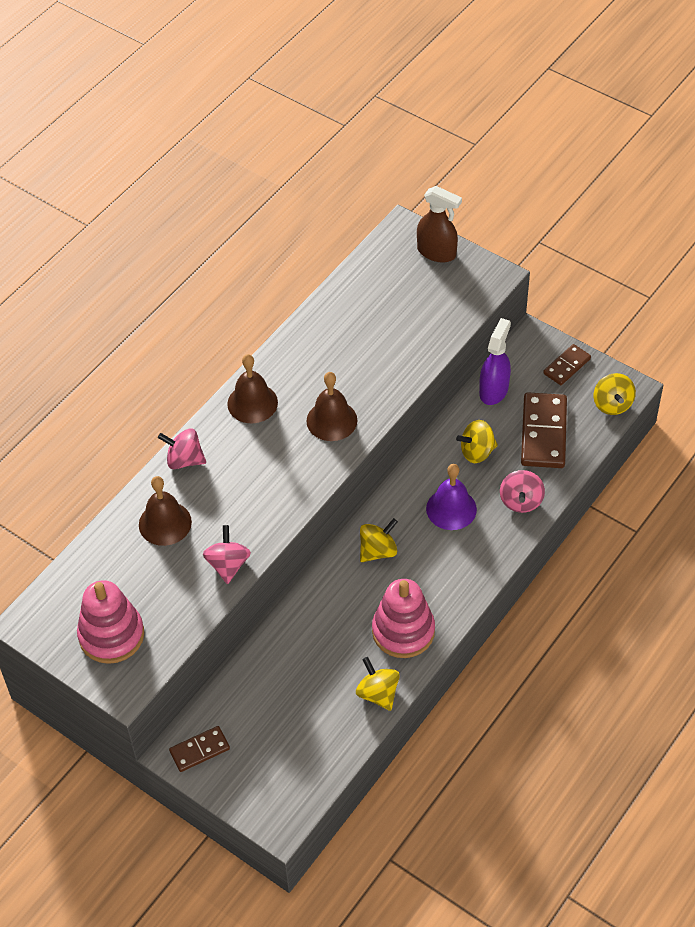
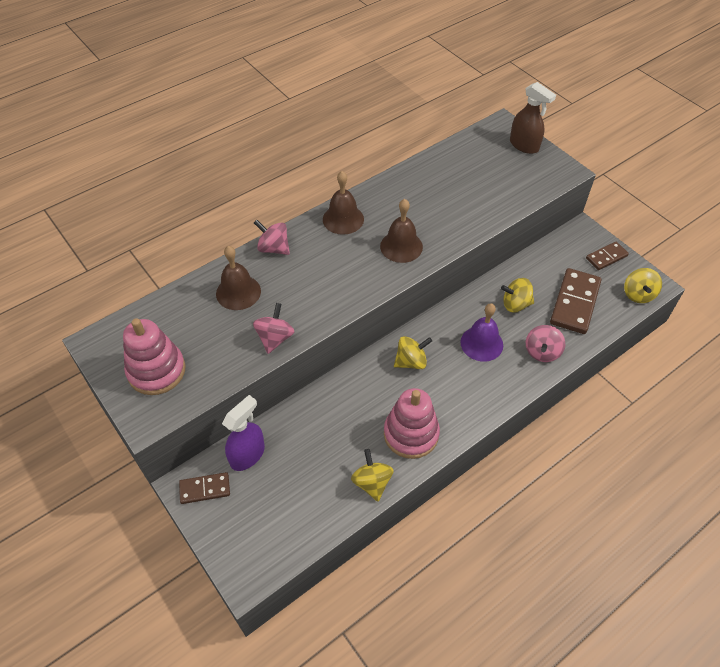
camera: 15 degrees right, 0 degrees up
(494, 390) = (542, 261): purple spray bottle -> purple spray bottle (247, 455)

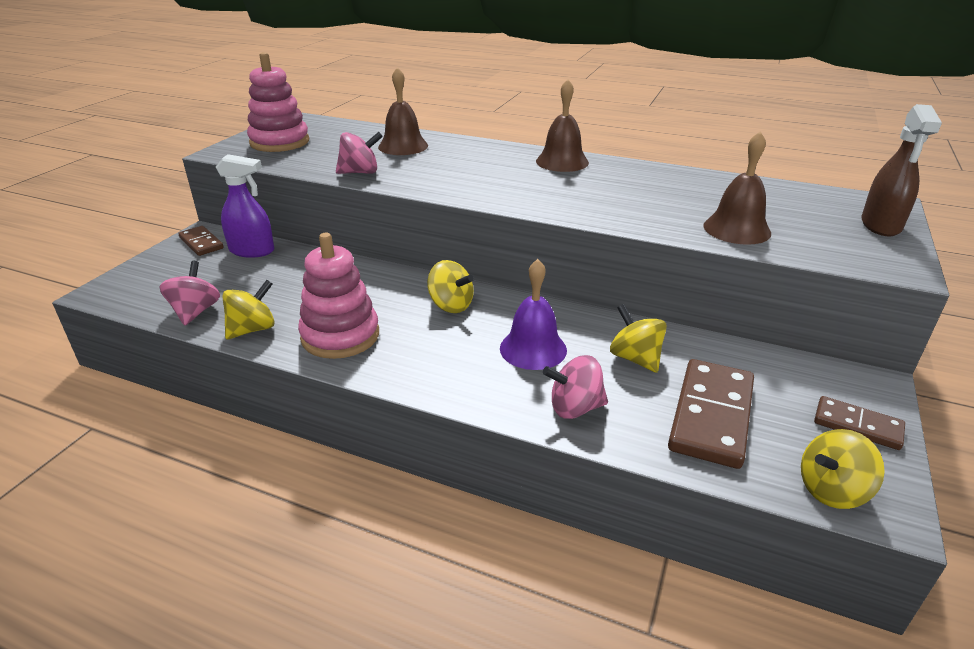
camera: 60 degrees right, 20 degrees down
(273, 248) = (477, 145): pink spinning top -> pink spinning top (195, 312)
(401, 246) = (566, 196): brown bell -> brown bell (736, 229)
(574, 303) = (711, 416): brown domino -> brown domino turned 60 degrees counterclockwise

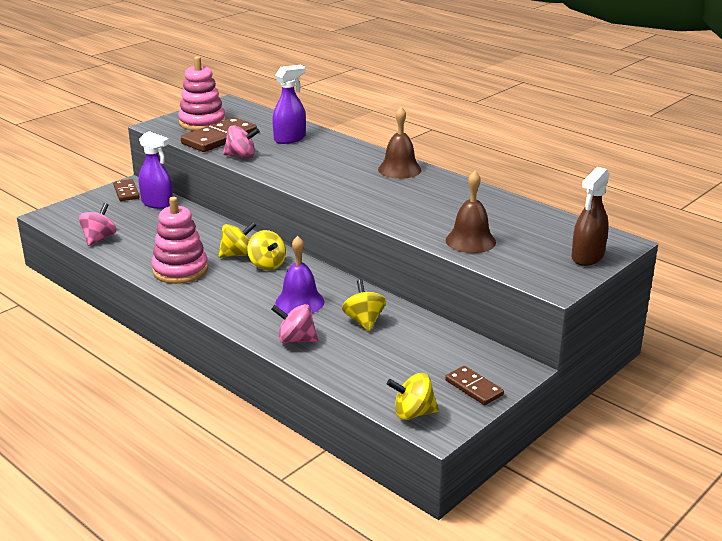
camera: 20 degrees right, 5 degrees down
(253, 329) = (128, 256): yellow spinning top -> yellow spinning top (237, 254)
(403, 146) = (290, 139): brown bell -> purple spray bottle
(711, 416) = (380, 362): brown domino -> brown domino (219, 138)

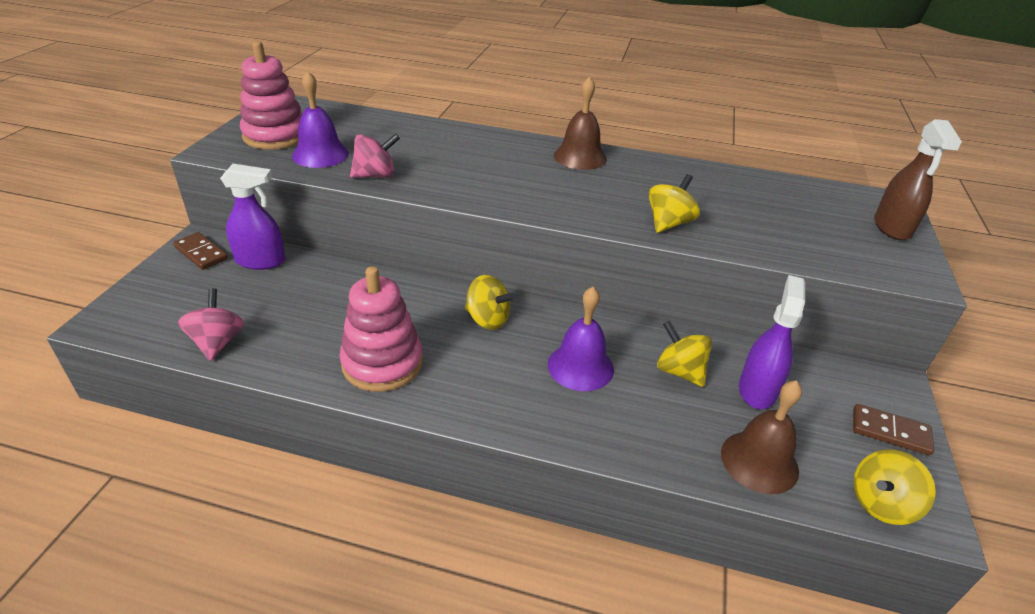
camera: 30 degrees left, 10 degrees up
(219, 138) = (320, 154): brown domino -> purple bell
(237, 254) = (436, 314): yellow spinning top -> yellow spinning top (669, 223)
(290, 139) = (412, 139): purple spray bottle -> purple spray bottle (757, 390)
(296, 340) = (635, 432): pink spinning top -> none
(470, 241) = (766, 237): brown bell -> brown bell (759, 461)

